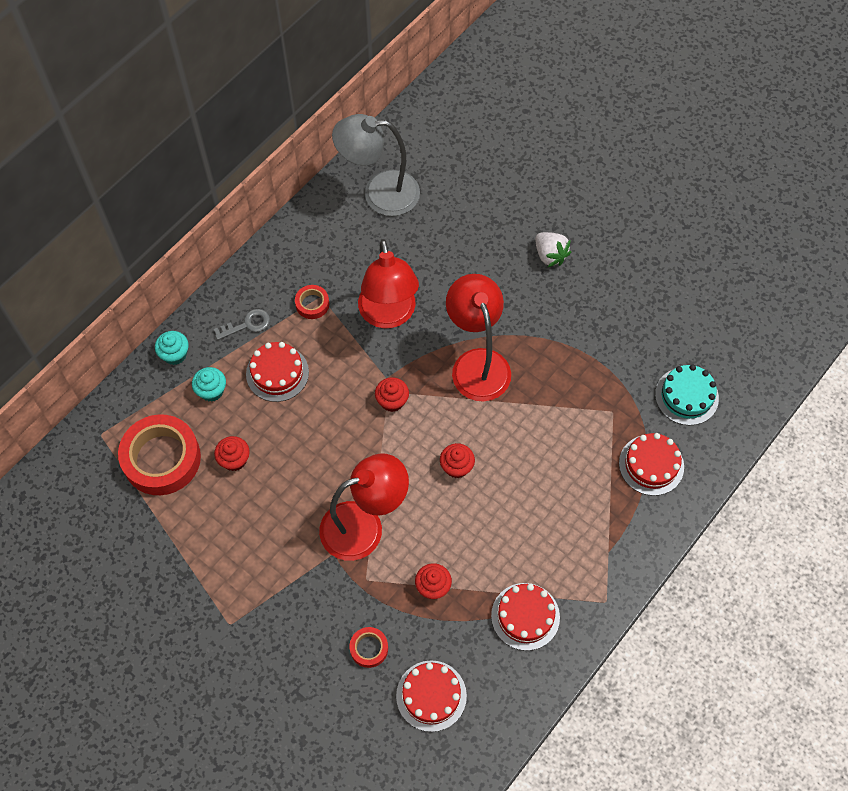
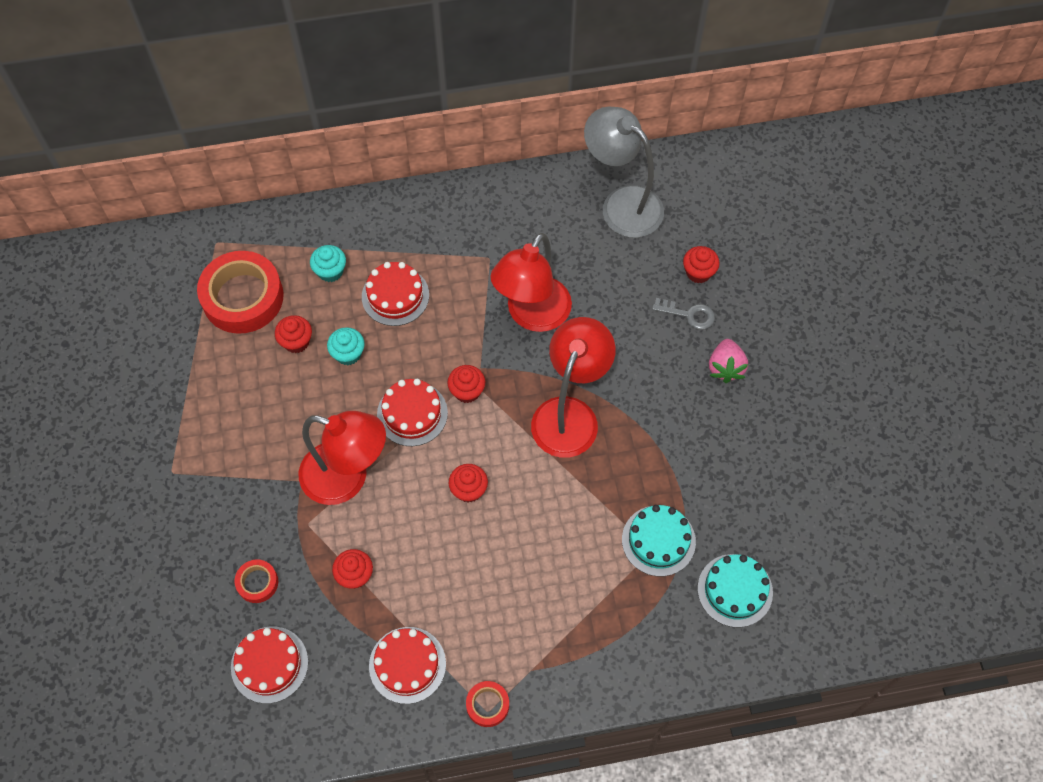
camera: 40 degrees right, 0 degrees up
(175, 354) = (329, 220): turquoise cupcake -> turquoise cupcake (348, 354)
(247, 324) = (408, 237): grey key -> grey key (689, 314)
(312, 304) = (477, 259): red tape -> red tape (487, 705)
(474, 204) = (698, 272): none -> red cupcake
(550, 255) = (725, 367): white strawberry -> pink strawberry
(611, 402) = (658, 540): none -> turquoise cake
(651, 465) = (642, 625): red cake -> red cake (412, 413)

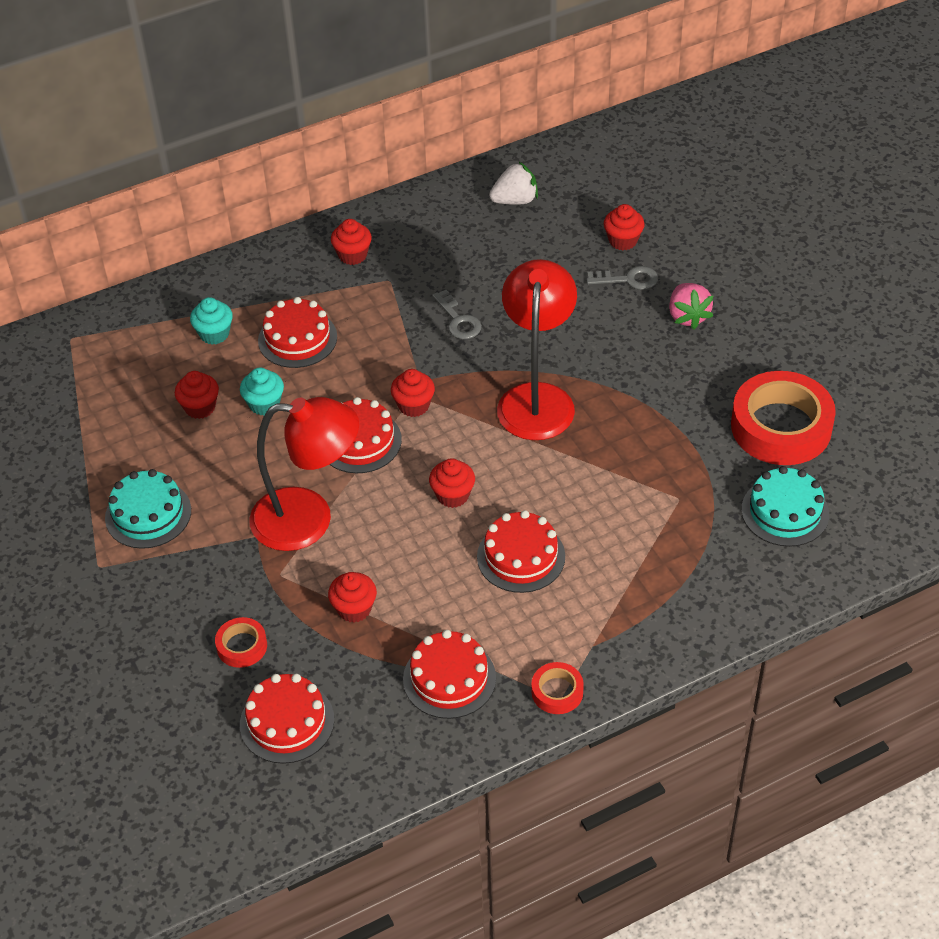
camera: 15 degrees left, 15 degrees down
(243, 297) = (121, 381): red tape -> red tape (781, 427)
(467, 223) = (352, 255): none -> red cupcake
(503, 566) = (521, 556): none -> red cake
(532, 315) = (458, 320): red lamp -> grey key
(621, 204) = (515, 200): grey lamp -> white strawberry
(658, 540) = (683, 488): turquoise cake -> turquoise cake (148, 514)

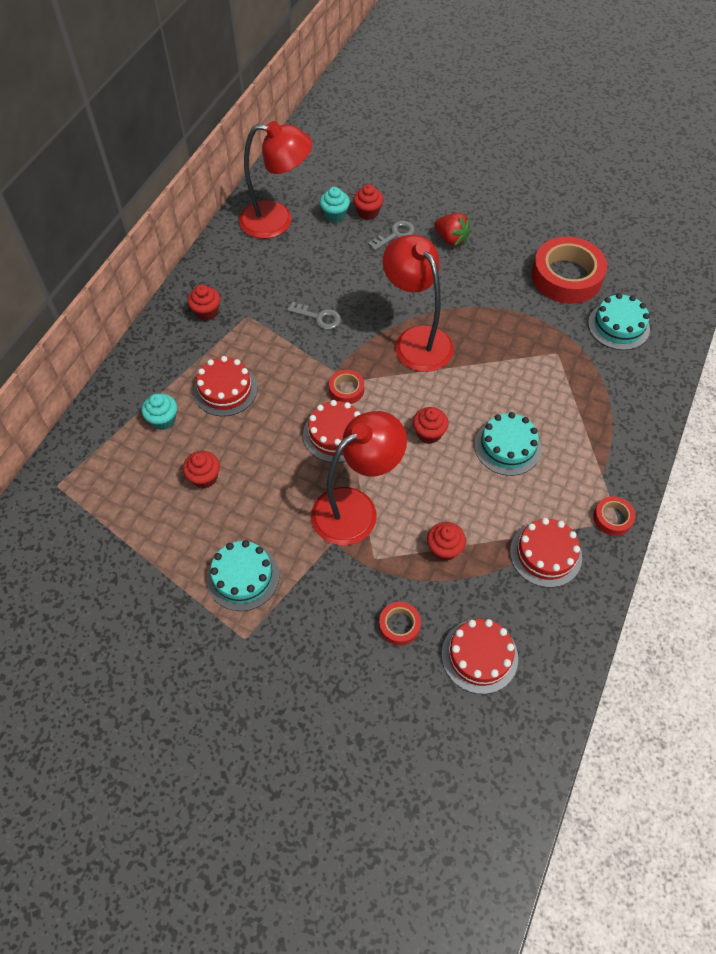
camera: 40 degrees left, 10 degrees up
(264, 404) = (247, 448): turquoise cupcake -> turquoise cupcake (335, 215)
(414, 405) = (346, 389): red cupcake -> red tape
(515, 200) = (277, 221): white strawberry -> red lamp
(521, 556) = (507, 446): red cake -> turquoise cake
(687, 316) = (451, 239): pink strawberry -> red strawberry

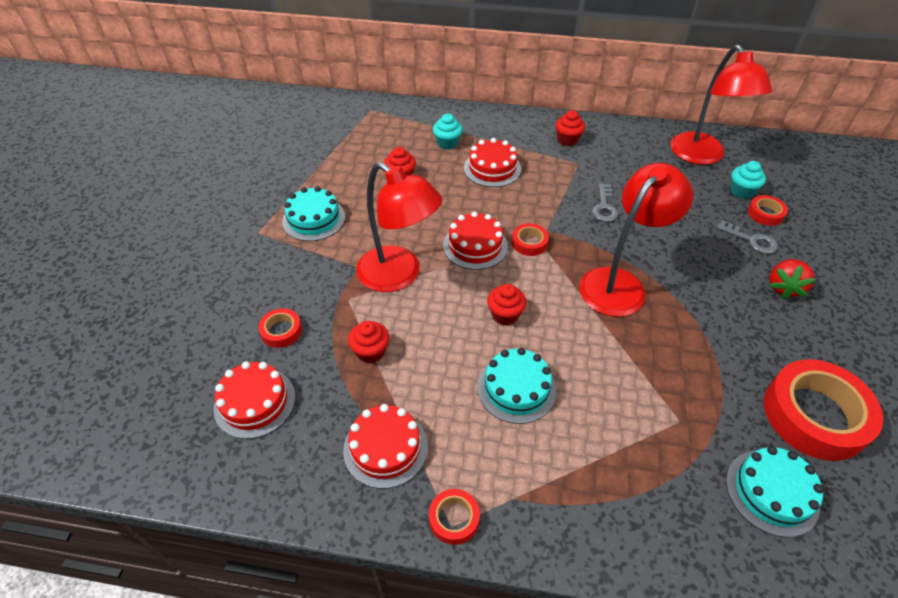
camera: 75 degrees right, 10 degrees down
(368, 212) = (765, 214): red cupcake -> red tape

